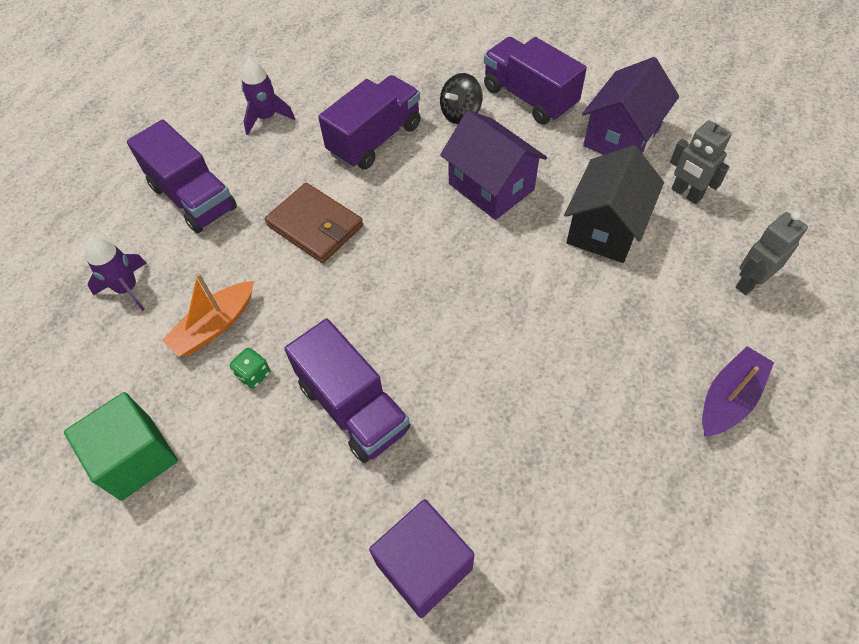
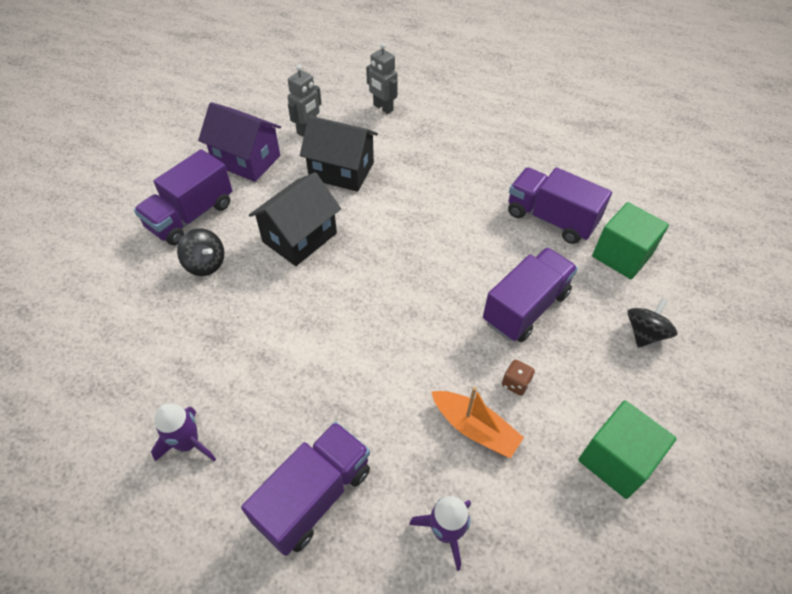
camera: 100 degrees left, 5 degrees down
(254, 374) = (515, 383): green dice -> brown dice
(284, 551) = (644, 333): none -> black spinning top
(315, 226) = (349, 364): brown wallet -> none
(375, 139) = (235, 329): purple truck -> purple truck (550, 218)
(424, 566) = (622, 255): purple cube -> green cube
(491, 186) = (299, 237): purple house -> black house
(729, 398) = (469, 123): purple boat -> none

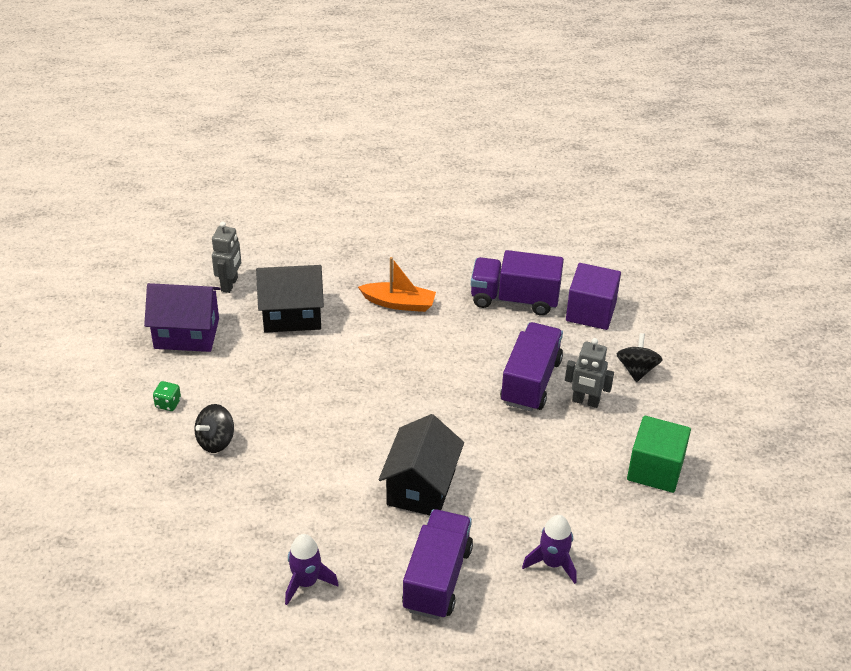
camera: 25 degrees left, 10 degrees down
(191, 216) = (168, 403): purple truck -> green dice
(205, 264) = (216, 441): black spinning top -> black spinning top turned 120 degrees clockwise
(299, 237) = (291, 388): black house -> black house (421, 487)
(383, 108) = (294, 239): grey robot -> grey robot (585, 401)
(475, 428) = (537, 487): orange boat -> orange boat (399, 303)
(515, 383) = (552, 443): brown dice -> none
(622, 255) = (591, 312): green cube -> purple cube

